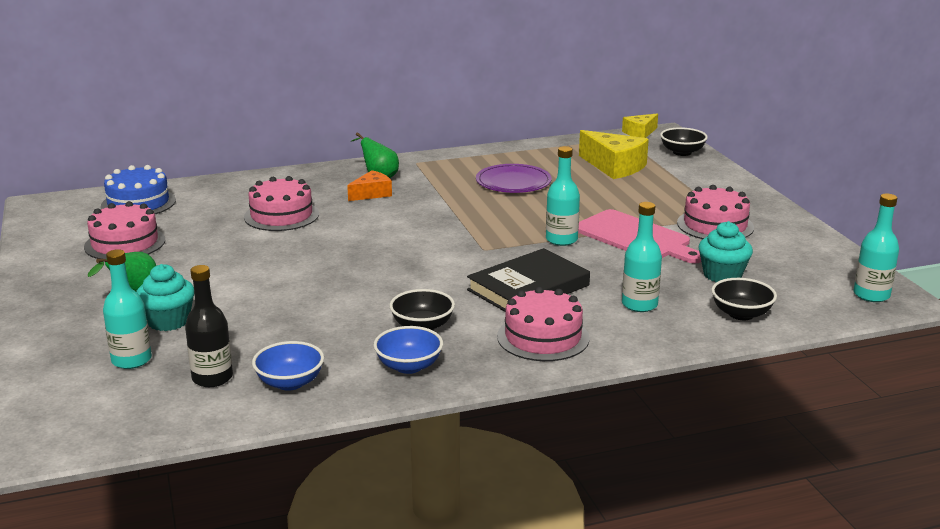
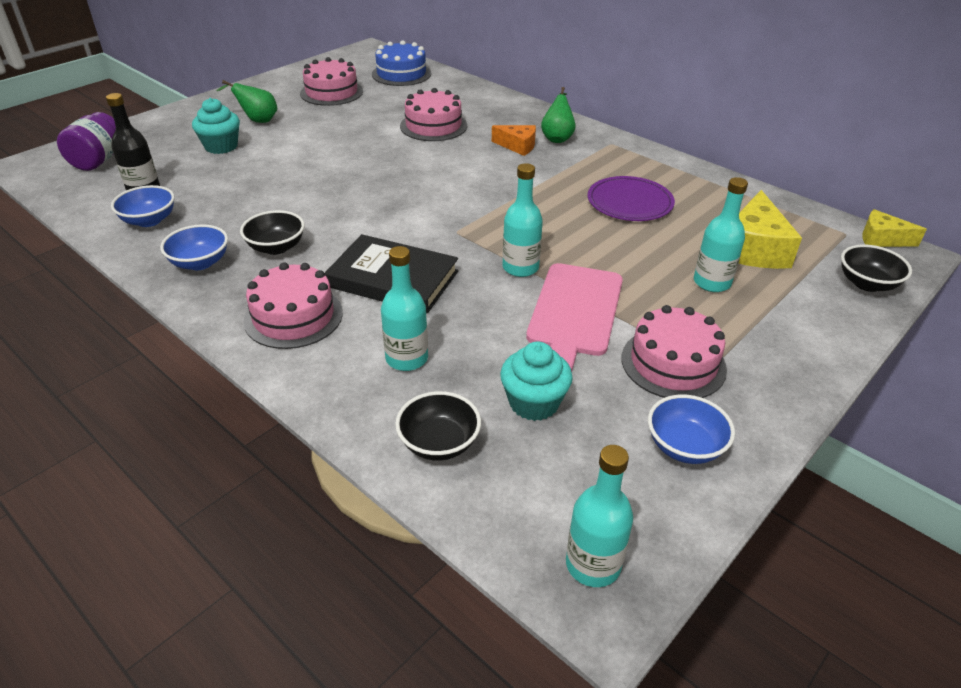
camera: 60 degrees right, 15 degrees up
(93, 398) = (98, 161): none -> purple jar
(131, 360) = (157, 154): turquoise bottle -> turquoise bottle (712, 282)
(793, 245) = (684, 446): none -> blue bowl

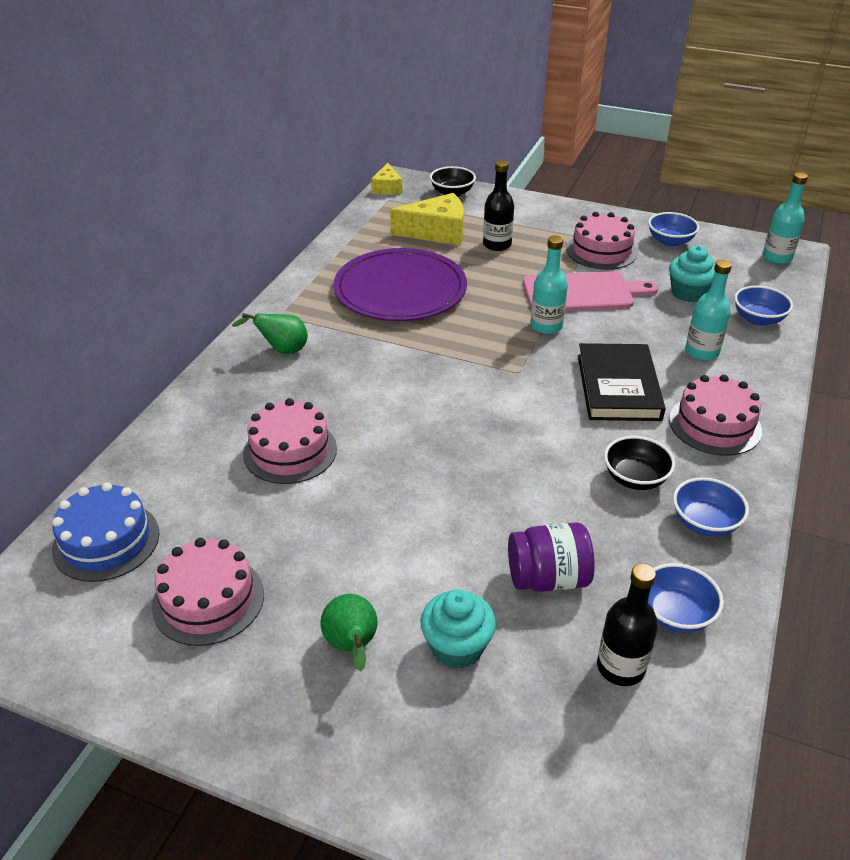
camera: 110 degrees left, 0 degrees up
(98, 161) = (590, 789): purple jar -> purple jar (548, 578)
(439, 443) = (758, 319): black bowl -> blue bowl
(518, 146) = (316, 373): orange cheese -> none
(629, 202) = (400, 290): purple plate -> purple plate, size x1.62
(712, 282) = (497, 245): turquoise bottle -> black bottle

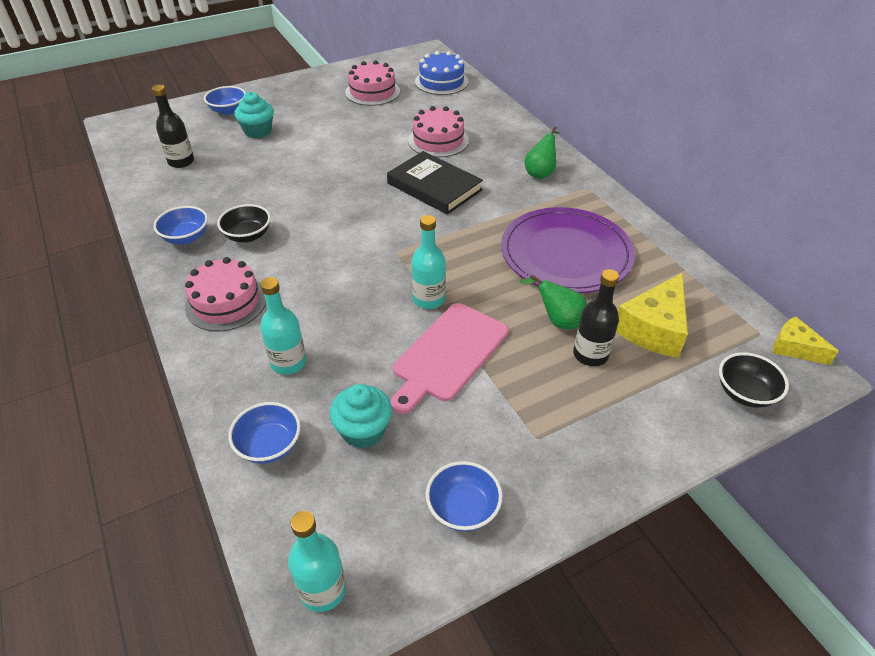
camera: 130 degrees right, 5 degrees up
(352, 647) = (298, 111): green pear -> green pear (558, 321)
(548, 578) = (246, 169): purple jar -> none
(601, 251) = (503, 426): pink cake -> none
(618, 387) = (319, 286): black book -> black book (434, 187)
(675, 614) = (170, 191): blue bowl -> blue bowl (228, 110)

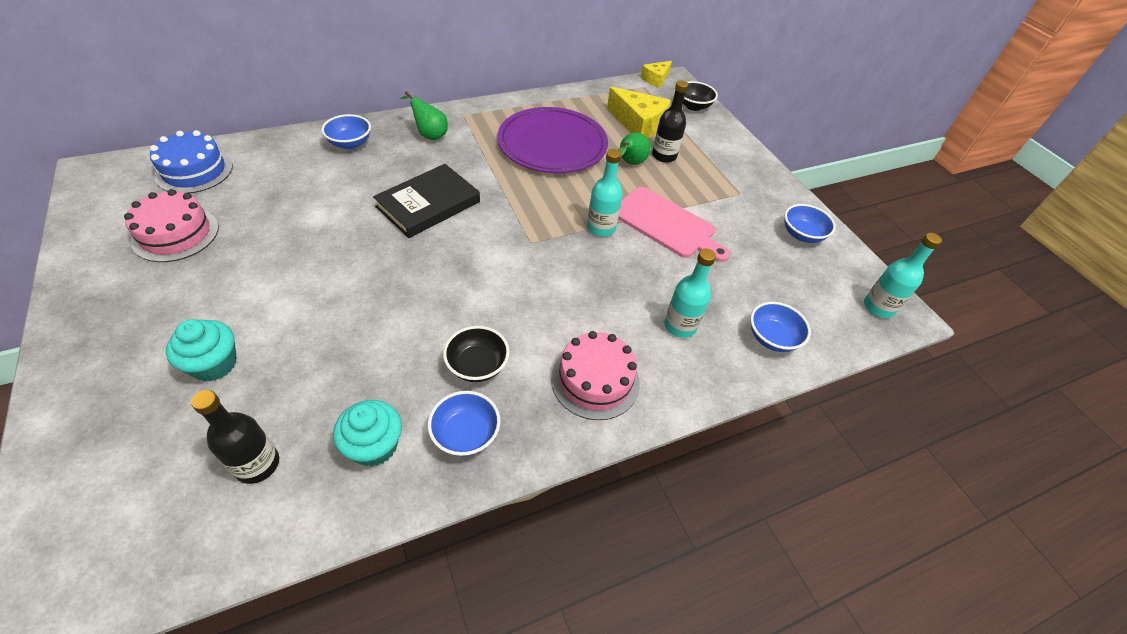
camera: 90 degrees left, 5 degrees up
(228, 110) = (114, 409): blue bowl -> blue bowl (350, 143)
(363, 431) = (748, 279): turquoise cupcake -> turquoise cupcake (374, 446)
(438, 140) = (337, 191): pink cake -> none

